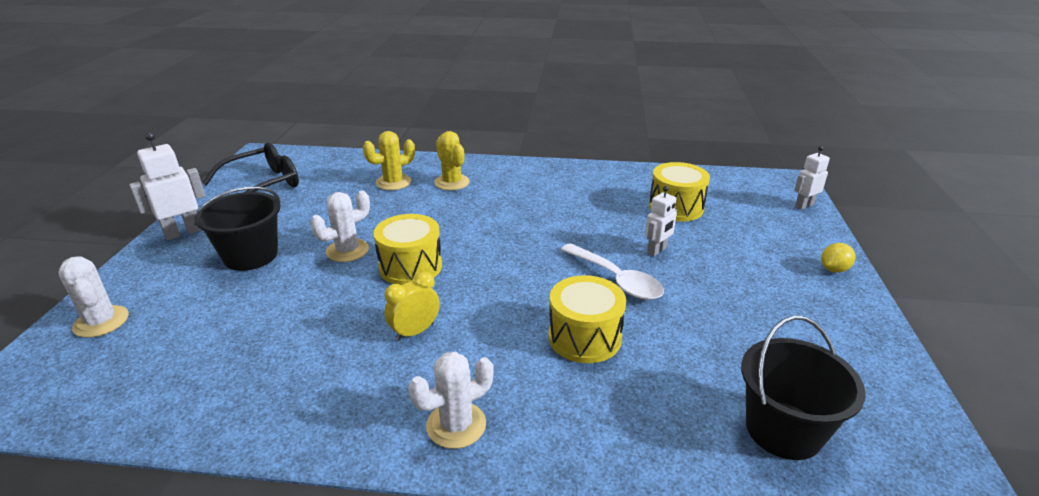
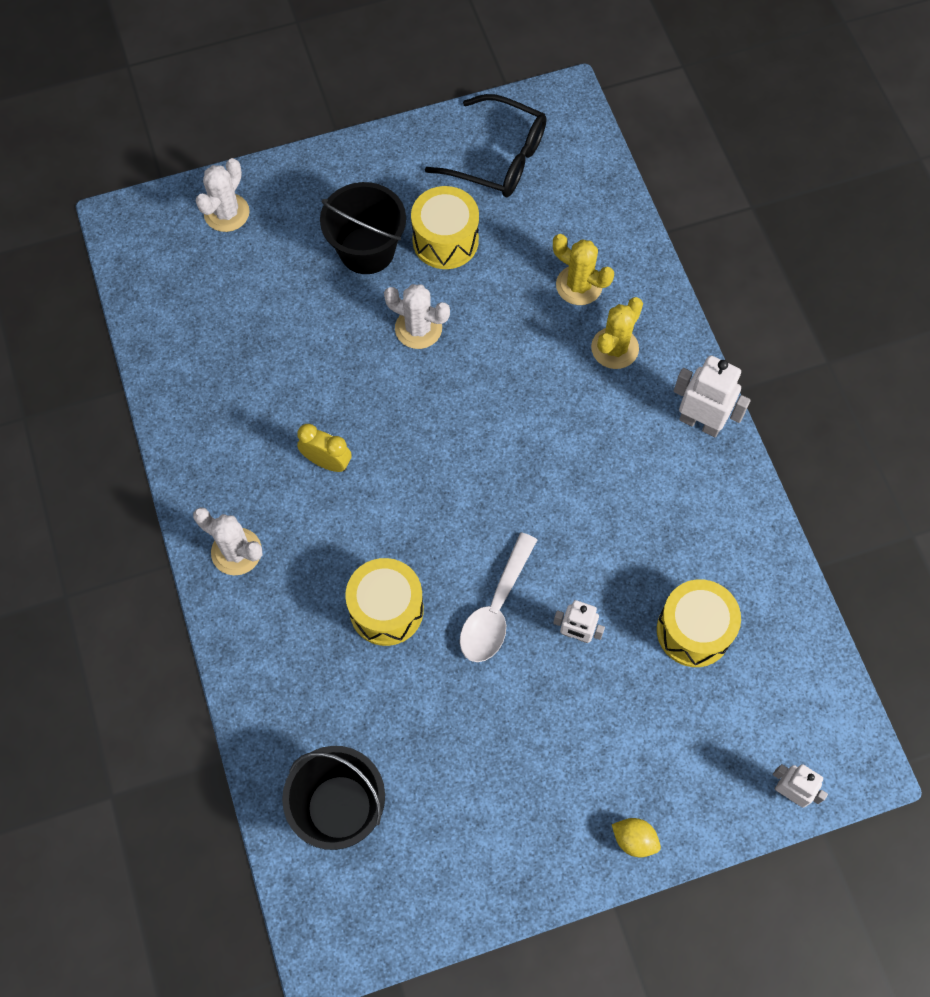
camera: 65 degrees right, 35 degrees up
(183, 232) = (373, 161): white robot -> white robot (700, 422)
(410, 267) = (420, 402): yellow drum -> yellow drum (445, 240)

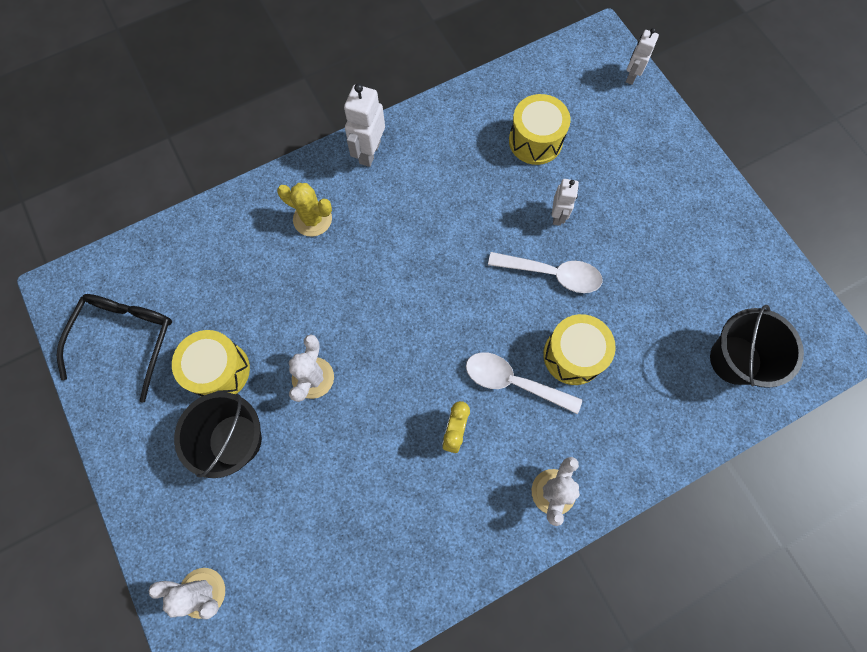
camera: 100 degrees left, 5 degrees up
(369, 535) = (513, 382): none -> white spoon
(579, 285) = (256, 253): yellow cactus -> none
(634, 839) = (691, 161): yellow lemon -> none

